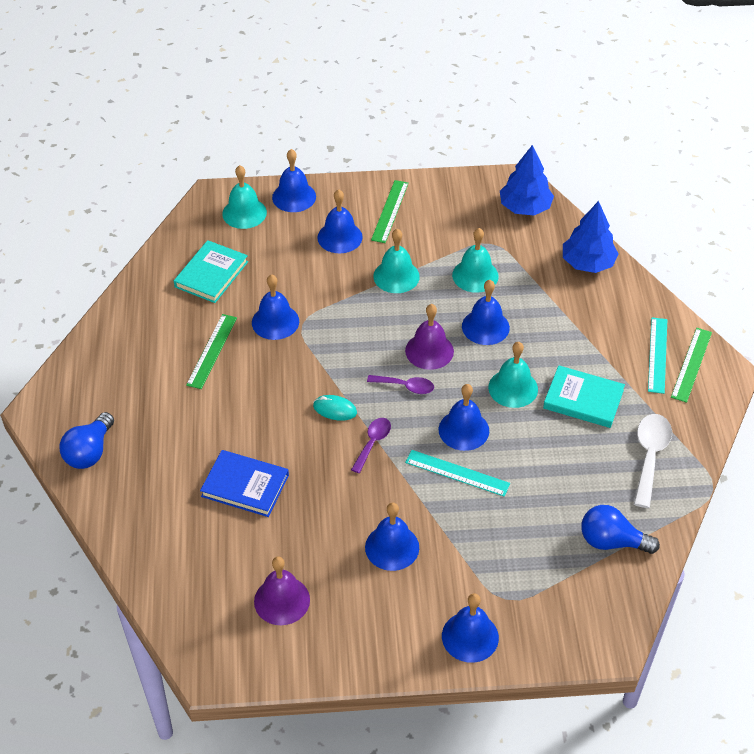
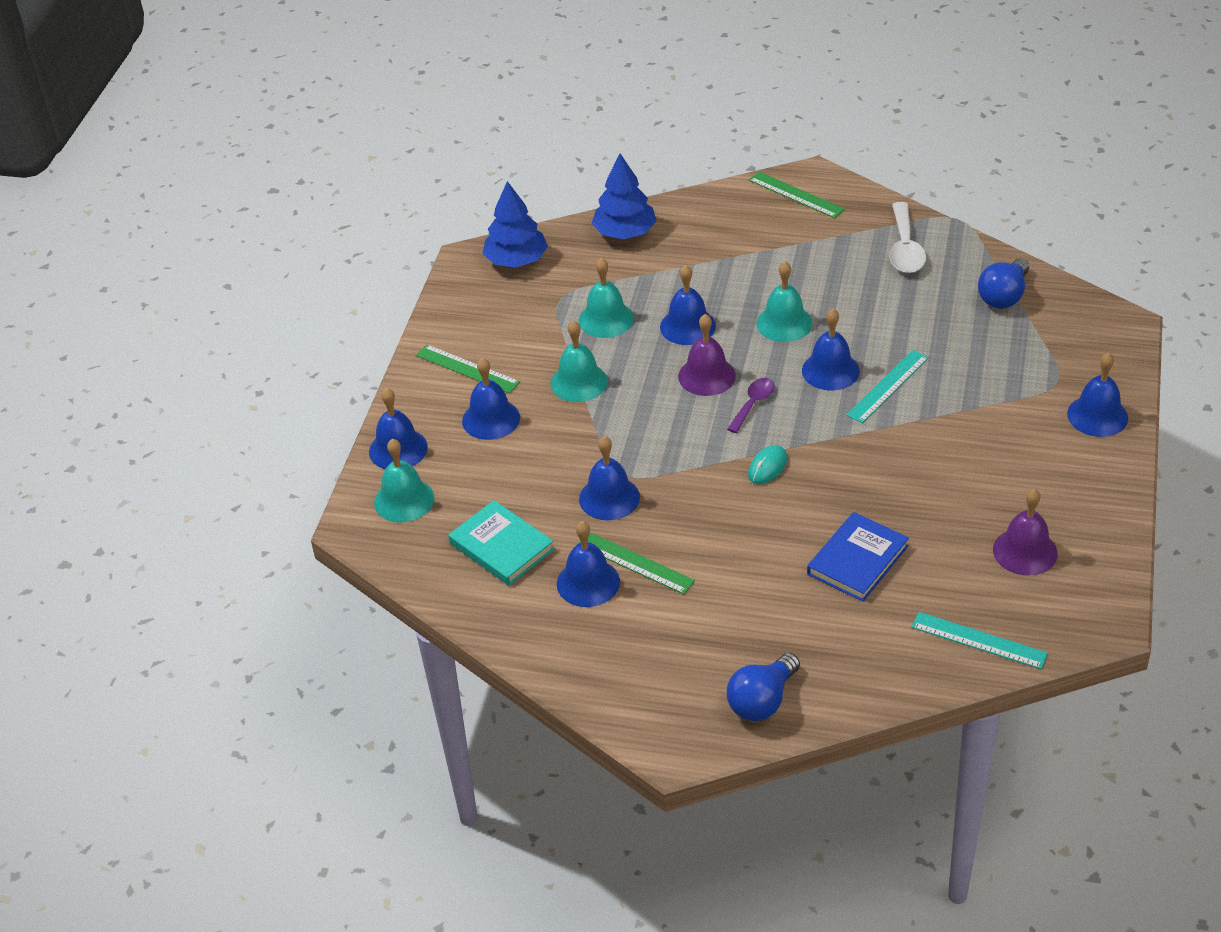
camera: 70 degrees left, 5 degrees down
(89, 452) = (762, 701): blue light bulb -> blue light bulb turned 90 degrees clockwise
(373, 443) = (826, 444): purple spoon -> none
(392, 547) = (974, 453): blue bell -> blue bell (588, 582)
(583, 399) = (817, 276): turquoise book -> none
(649, 456) = (905, 248): white spoon -> white spoon turned 120 degrees counterclockwise
(657, 355) = (775, 214): turquoise ruler -> turquoise ruler (979, 640)

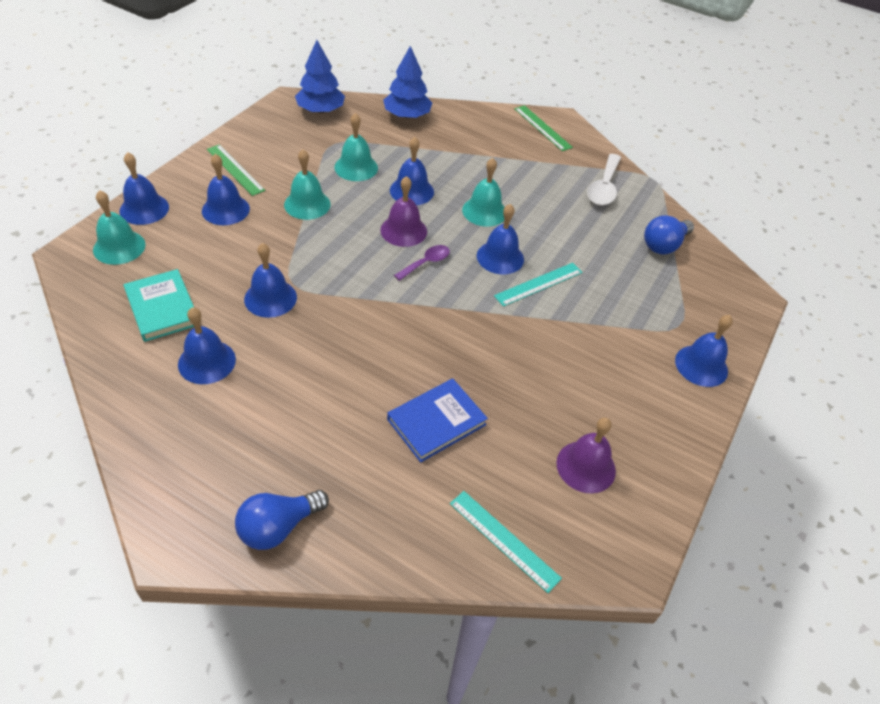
camera: 10 degrees right, 5 degrees up
(635, 563) = (254, 358): green ruler -> none
(767, 467) = (408, 316): turquoise mouse -> none

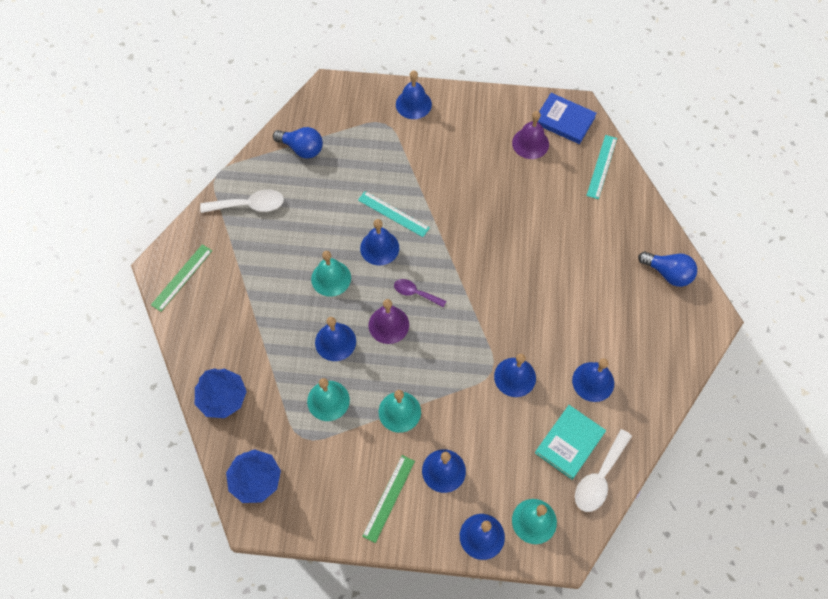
camera: 110 degrees left, 15 degrees up
(105, 314) = (599, 478): none -> white spoon
(436, 422) = (550, 227): blue book -> blue book (564, 120)

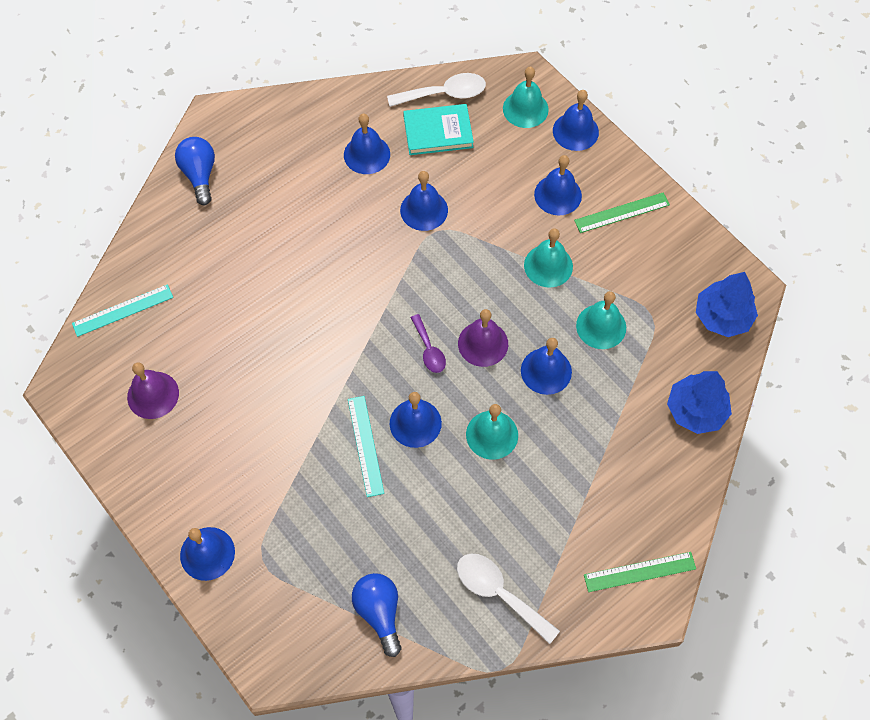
camera: 135 degrees left, 0 degrees up
(564, 120) = (91, 387): blue book -> none

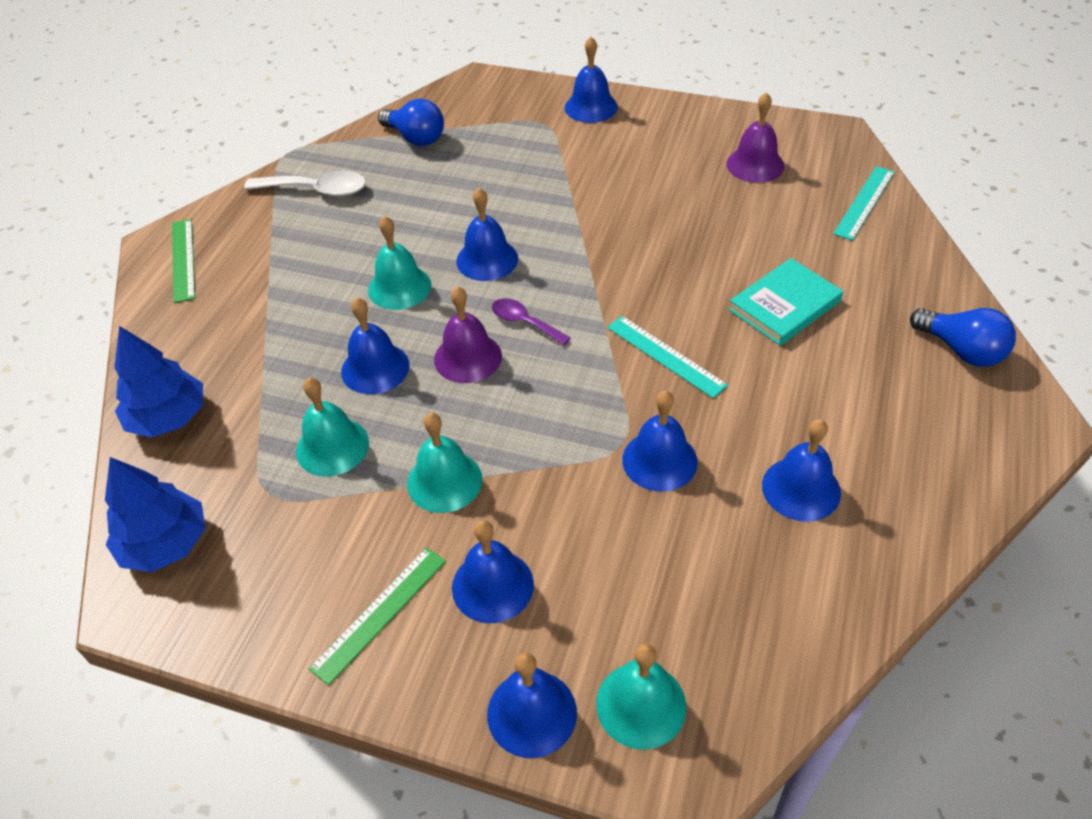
camera: 150 degrees right, 15 degrees down
(365, 445) = (522, 222): turquoise ruler -> turquoise ruler (666, 355)
(438, 132) = (738, 579): turquoise book -> turquoise book (784, 305)
(444, 94) = (786, 650): white spoon -> none
(639, 571) = (183, 259): green ruler -> green ruler turned 60 degrees counterclockwise

